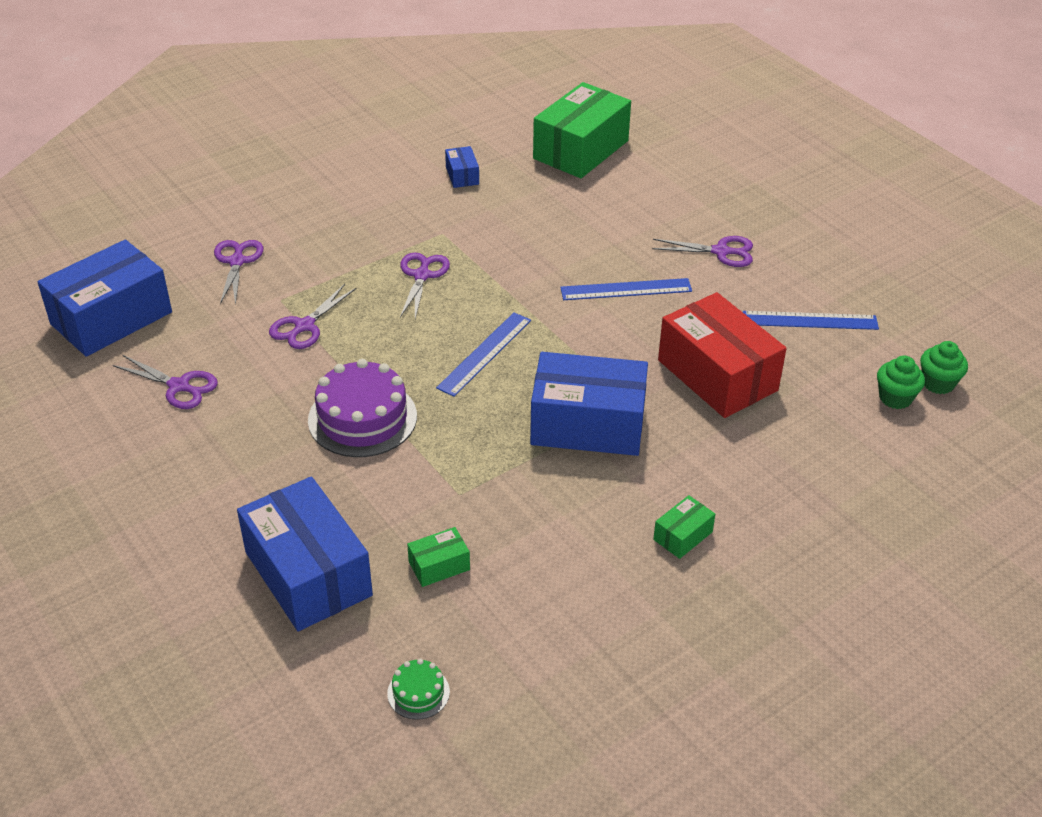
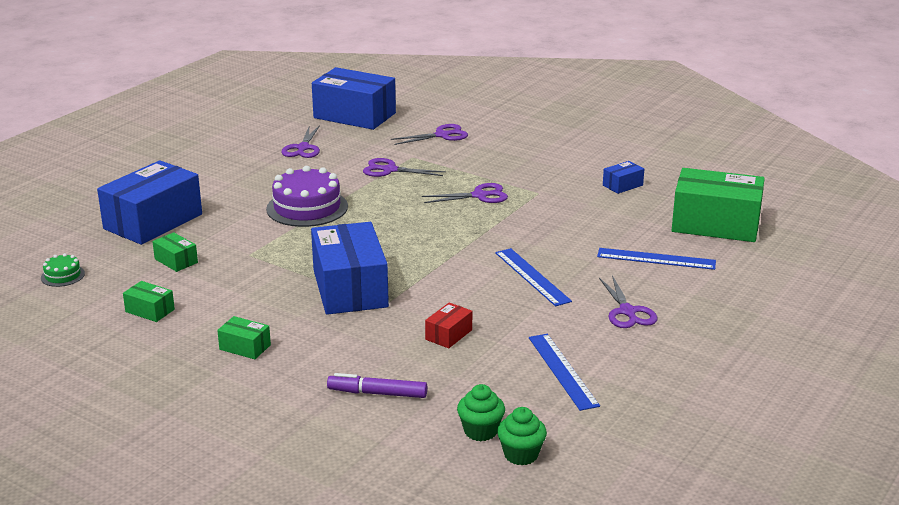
camera: 70 degrees right, 15 degrees down
(484, 353) = (406, 235): blue ruler -> blue ruler (656, 259)
(560, 610) = (150, 310): none -> green box
(717, 375) = (448, 335): red box -> red box, size x0.44
(811, 451) = (377, 393): none -> purple marker

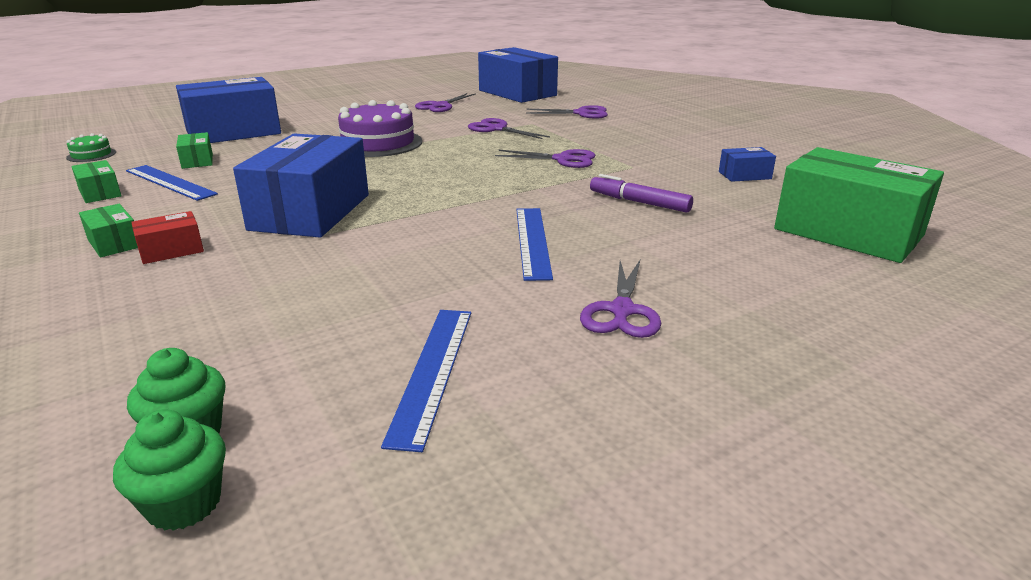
camera: 25 degrees right, 0 degrees up
(377, 393) = (152, 332): purple marker -> purple marker (639, 202)
(448, 335) = (344, 282): red box -> red box (171, 250)
(656, 259) = (725, 254): blue ruler -> blue ruler (170, 182)

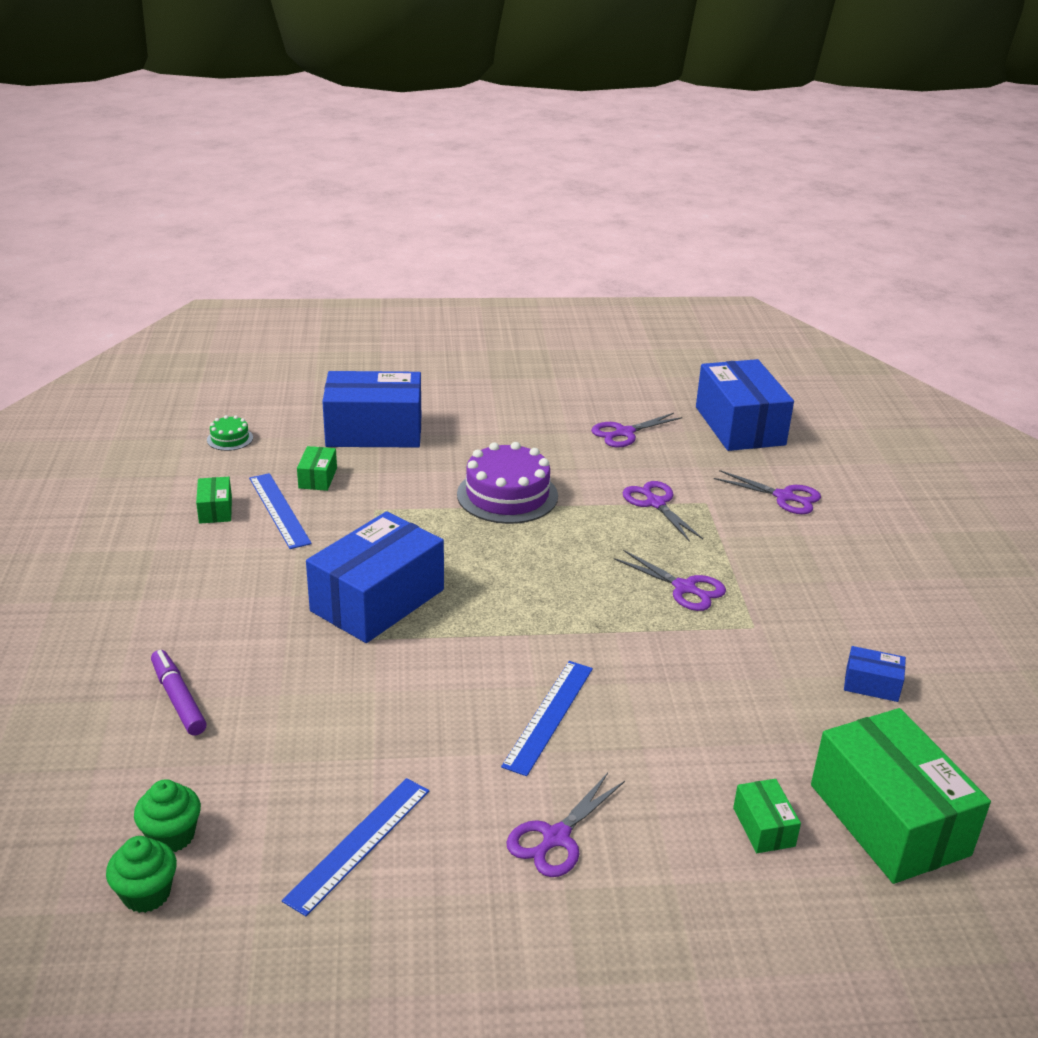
camera: 25 degrees right, 5 degrees up
(114, 243) = (201, 593): green box -> green box (763, 827)
(171, 250) = (240, 620): red box -> none
(639, 202) = (705, 692): purple marker -> purple marker (178, 699)

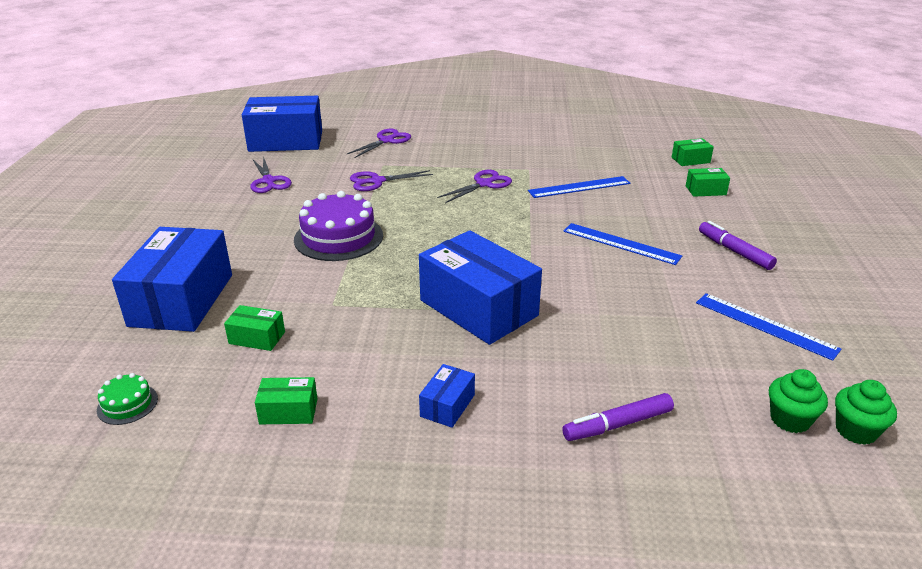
camera: 80 degrees left, 0 degrees up
(279, 510) = (308, 364): blue ruler -> blue ruler (579, 187)
(556, 838) = (734, 251): purple scissors -> purple marker
(871, 684) = (583, 147): blue box -> blue box (447, 405)
(888, 819) = (690, 160): green box -> green box, size x0.44

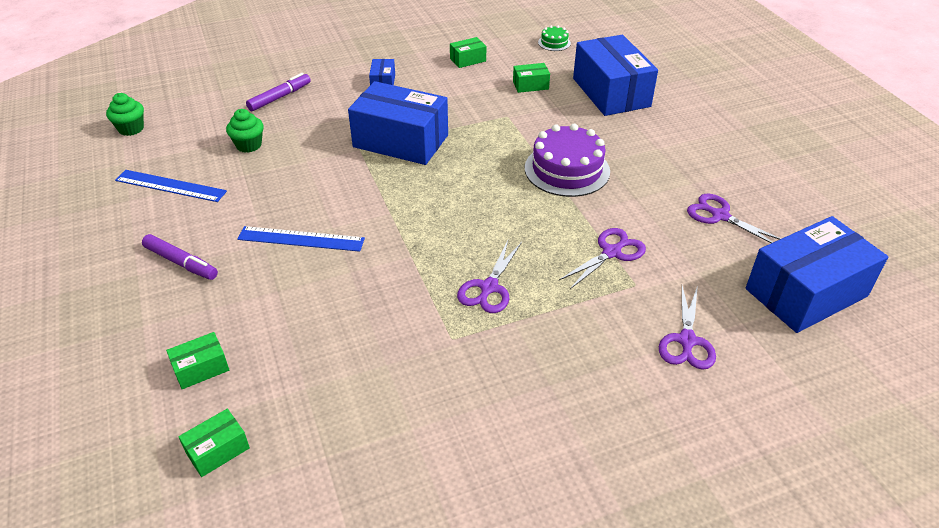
camera: 155 degrees right, 10 degrees up
(579, 187) = (371, 320): blue ruler -> none
(790, 420) = (172, 125): green cupcake -> green cupcake (249, 145)

